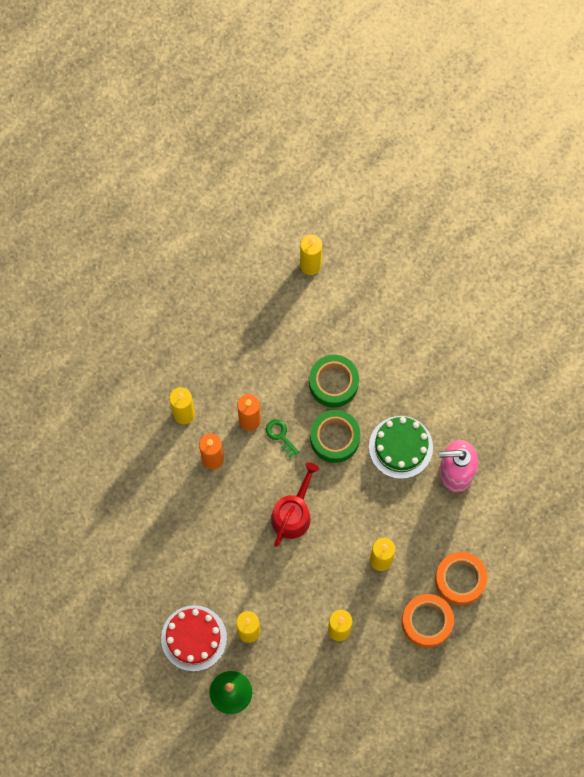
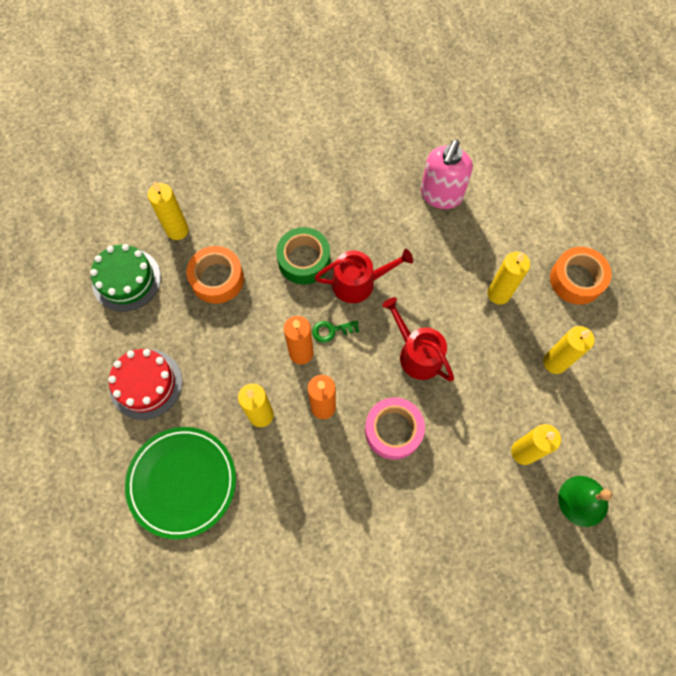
camera: 65 degrees left, 5 degrees down
(105, 381) = (182, 482): none -> green plate
(194, 638) = (509, 514): red cake -> red cake (146, 384)
(219, 522) = (393, 430): none -> pink tape
(334, 438) = (359, 282): green tape -> red watering can
(400, 447) = (395, 230): green cake -> green cake (126, 279)
(460, 580) = (546, 234): orange tape -> orange tape (217, 279)

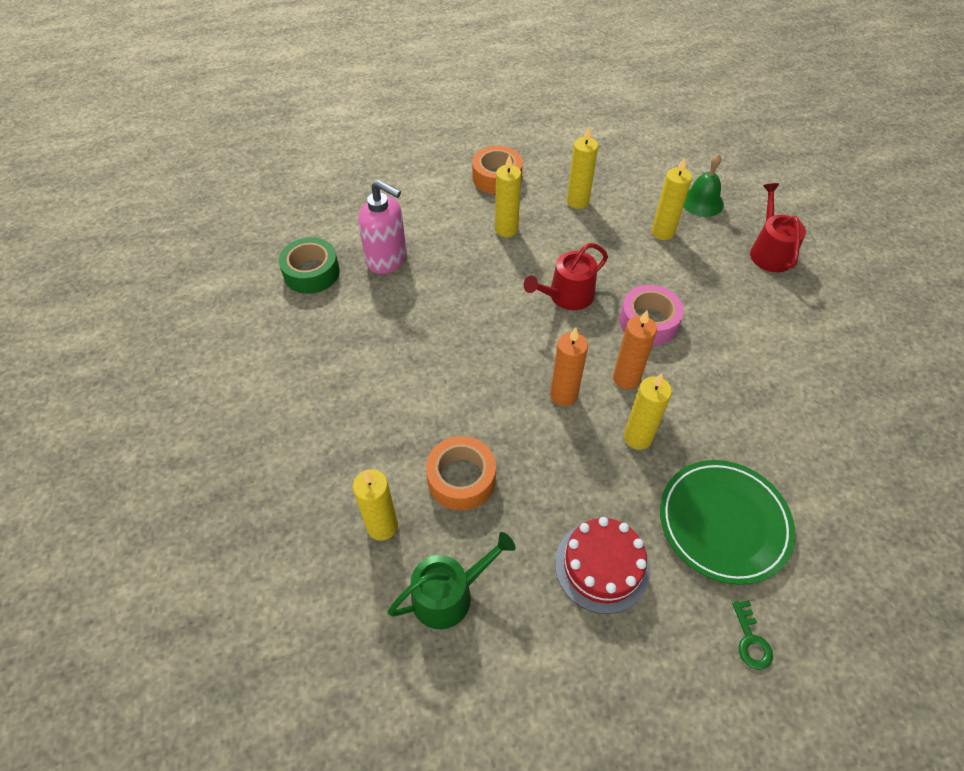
camera: 85 degrees left, 15 degrees down
(126, 279) = (449, 594): green cake -> green watering can
(304, 260) = (447, 385): green tape -> green tape (311, 272)
(331, 331) = (538, 365): green key -> green key (751, 640)
(359, 282) = (482, 337): red watering can -> red watering can (769, 252)

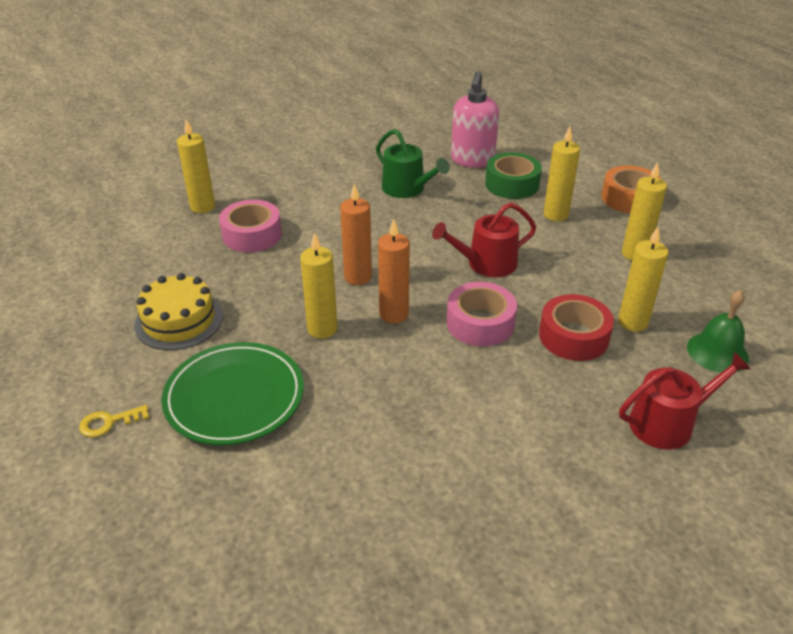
camera: 75 degrees right, 15 degrees down
(311, 272) = (436, 131): green tape -> green tape (512, 184)
(449, 594) = (148, 245): green watering can -> green watering can (407, 189)
(461, 478) = (252, 235): orange tape -> pink tape
(567, 296) = (486, 263): red watering can -> red watering can turned 60 degrees counterclockwise
(602, 566) = (179, 320): red cake -> yellow cake
(674, 270) = (573, 337): none -> red tape
(751, 640) = (109, 422): green key -> yellow key

